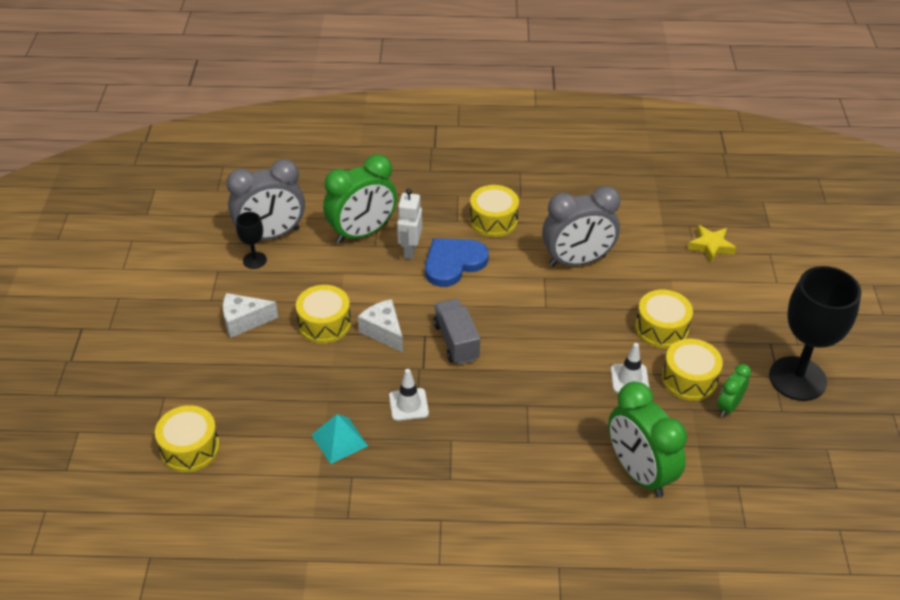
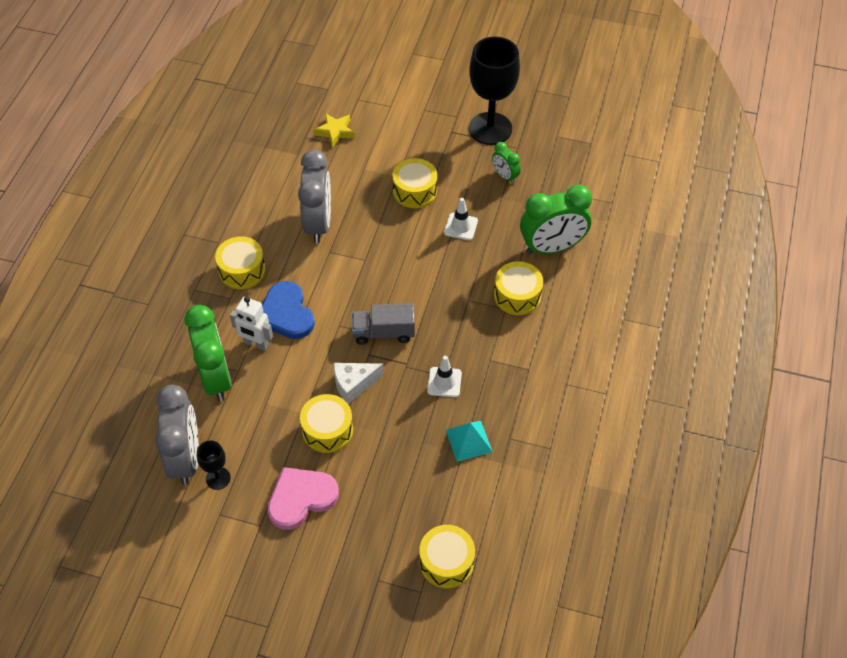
camera: 75 degrees left, 10 degrees up
(244, 321) = (301, 498): white cheese -> pink heart
(689, 379) = (472, 190): yellow drum -> yellow drum (517, 295)

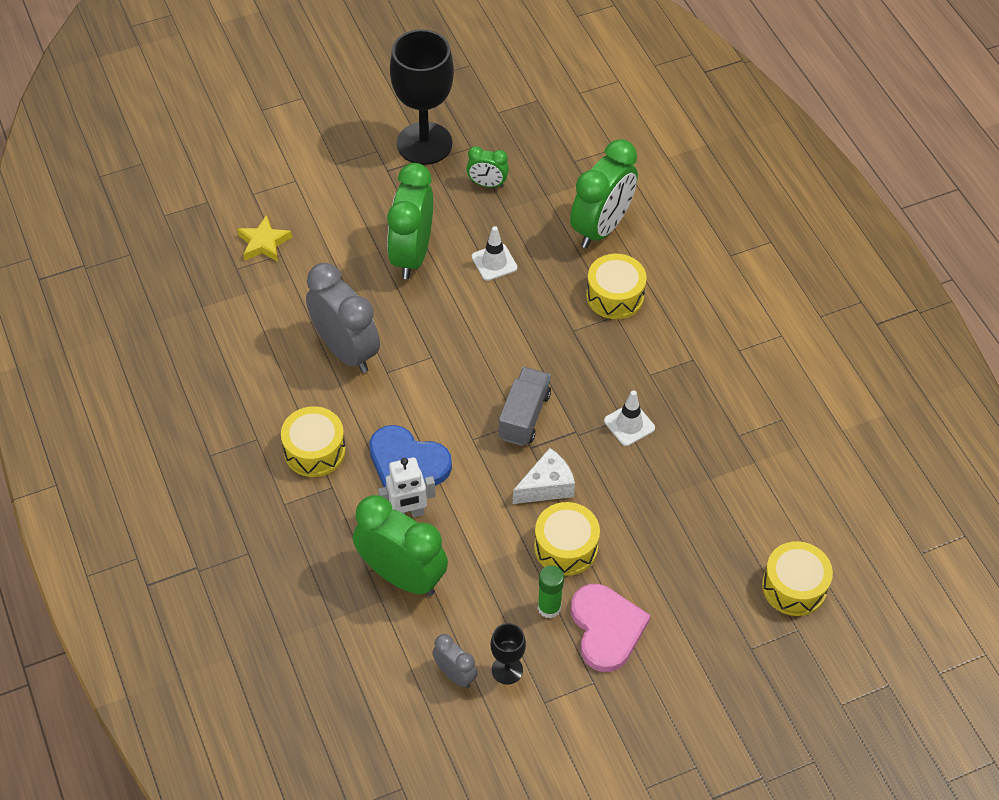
camera: 40 degrees left, 0 degrees up
(186, 458) = (455, 675): grey clock -> grey clock, size x0.50
(280, 459) = (549, 607): none -> green glue stick
(301, 498) = (606, 628): pink heart -> pink heart turned 150 degrees clockwise
(354, 385) = (546, 486): white cheese -> white cheese turned 150 degrees counterclockwise
(384, 332) = (524, 416): grey truck -> grey truck turned 150 degrees clockwise
(415, 191) = (412, 255): yellow drum -> green clock
(469, 440) = (705, 463): turquoise pyramid -> none

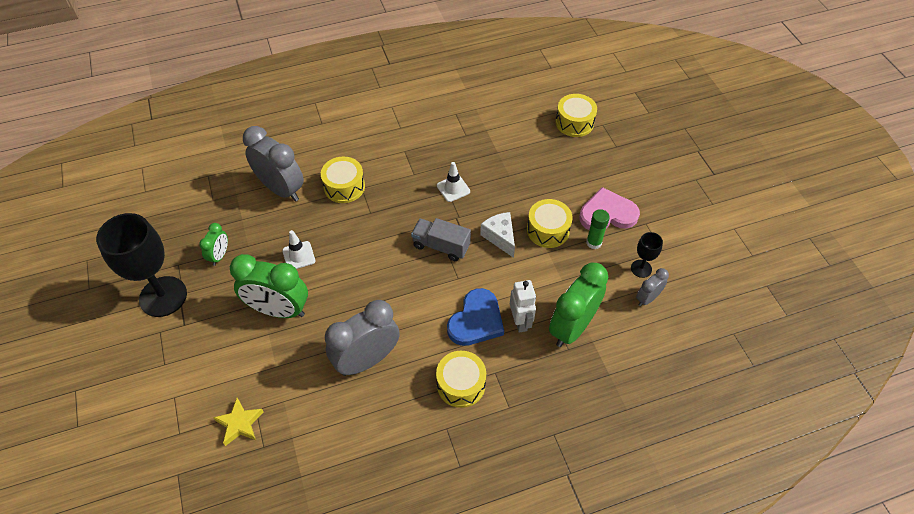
camera: 85 degrees left, 0 degrees up
(601, 228) = (281, 189): green clock -> grey clock

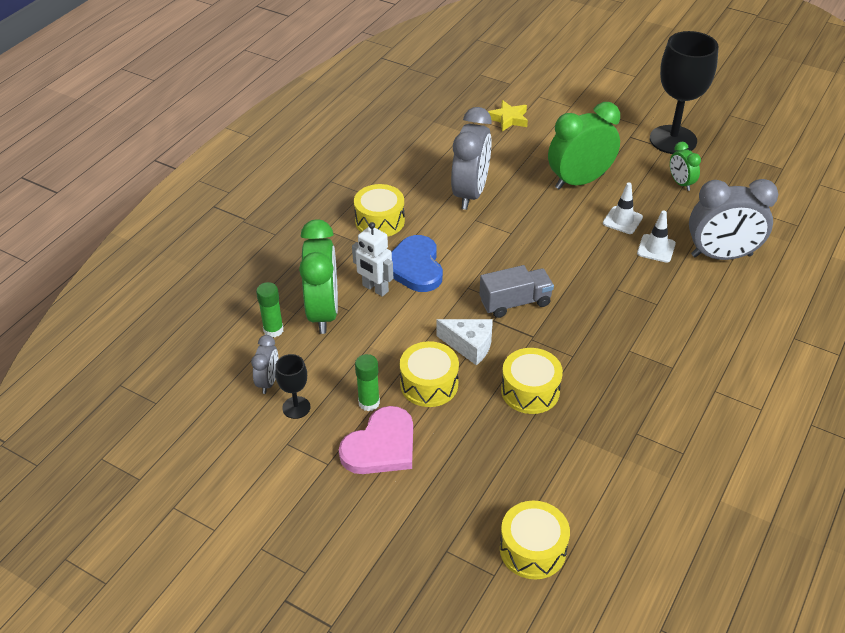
camera: 140 degrees right, 10 degrees down
(344, 187) = (673, 294): yellow drum -> yellow drum (530, 391)
(453, 188) = (572, 362): white traffic cone -> white traffic cone (656, 248)
(618, 337) = (273, 330): none -> green glue stick

